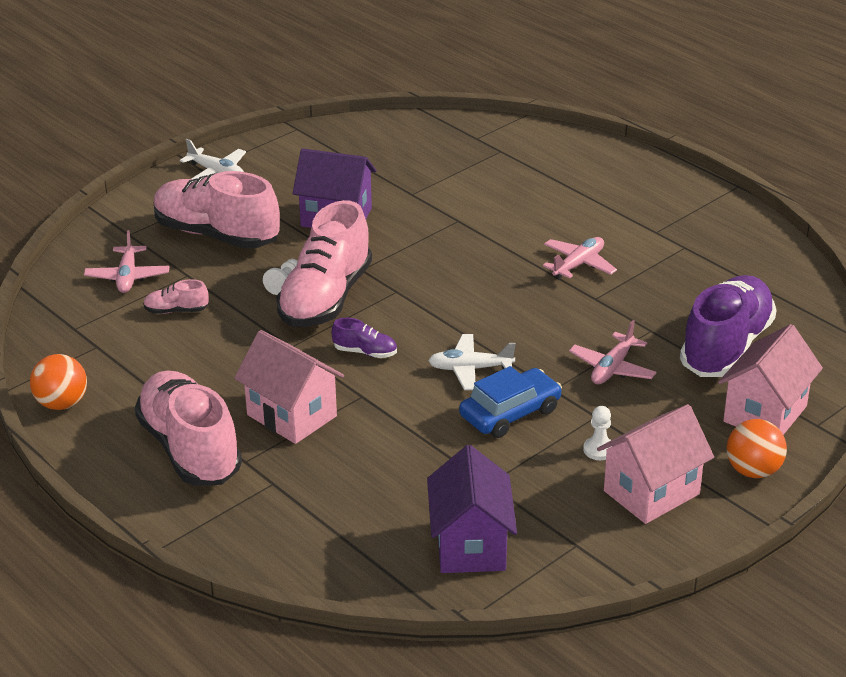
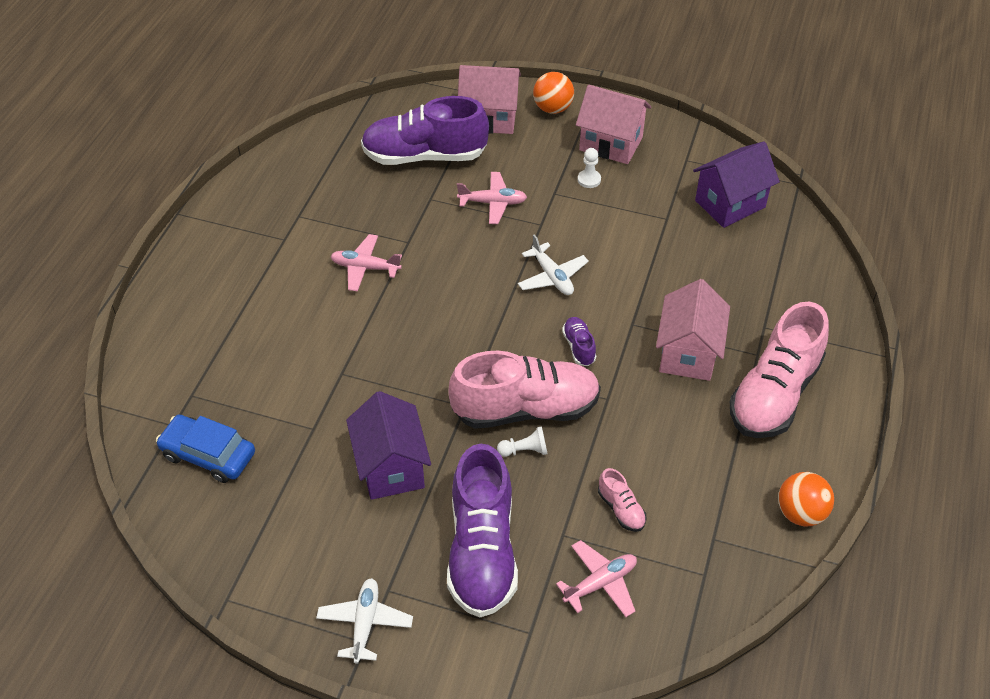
camera: 120 degrees left, 15 degrees up
(216, 235) = (482, 551): pink shoe -> purple shoe
(510, 413) = (586, 235): blue car -> blue car (208, 455)

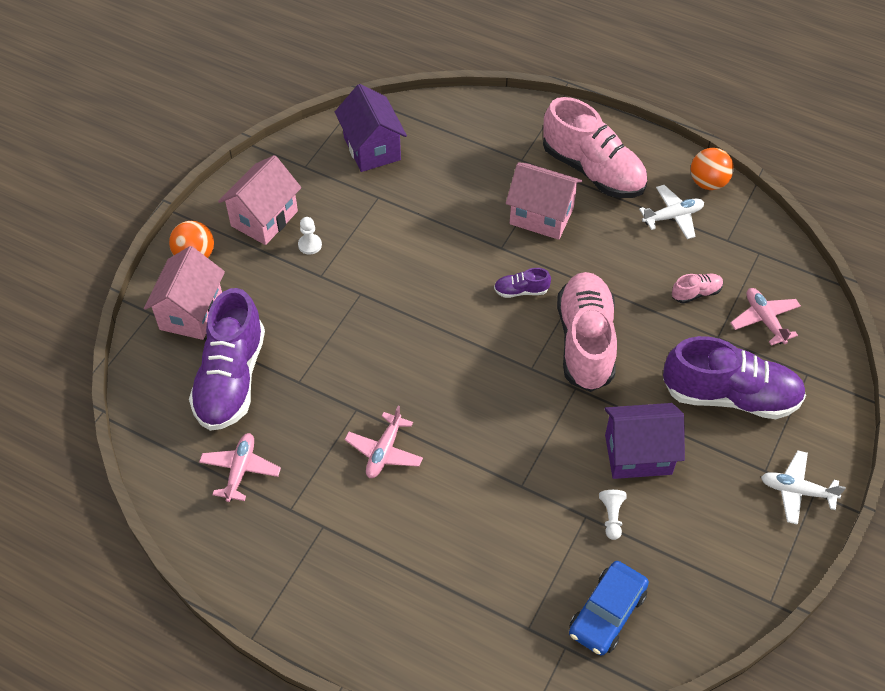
camera: 80 degrees left, 5 degrees up
(493, 203) = (320, 328): pink plane -> pink plane (240, 470)
(524, 450) = (630, 349): white pawn -> white pawn (611, 517)
(552, 276) = (431, 296): white plane -> white plane (672, 216)

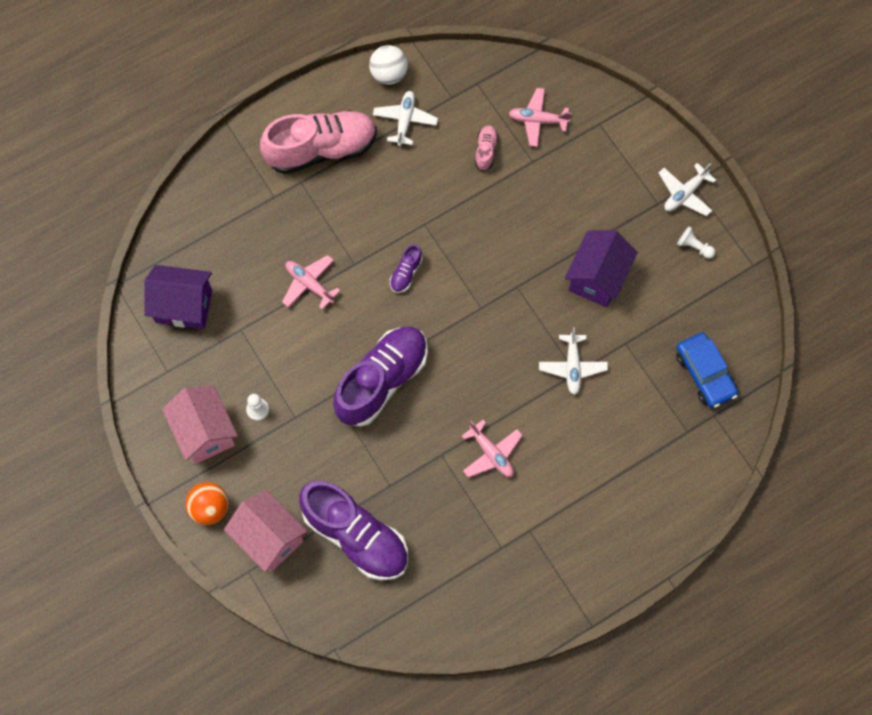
camera: 60 degrees left, 15 degrees up
(240, 470) = (446, 568): pink plane -> pink plane (309, 284)
(525, 479) = (572, 367): none -> white plane
(541, 216) = (342, 215): pink house -> none
(585, 342) = (481, 255): pink shoe -> none
(611, 517) = (635, 326): white pawn -> white pawn (694, 247)
(708, 183) = (389, 74): orange ball -> white ball
(730, 396) = (586, 186): purple shoe -> purple shoe (382, 381)

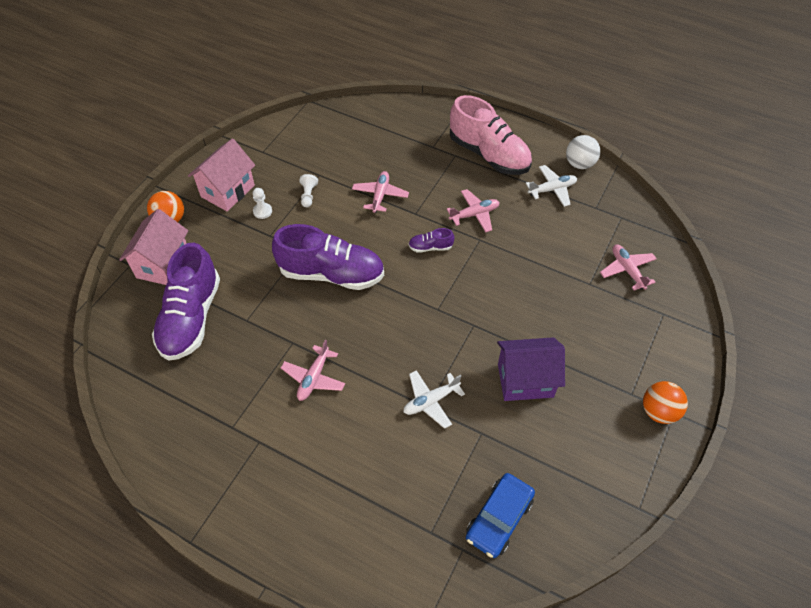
camera: 60 degrees right, 15 degrees down
(184, 306) = (316, 138): purple house -> none
(391, 210) = (474, 214): none -> pink plane
(486, 151) = (571, 249): pink shoe -> none
(685, 193) = (658, 411): white plane -> orange ball
(694, 247) = (615, 445): white pawn -> white pawn (308, 195)

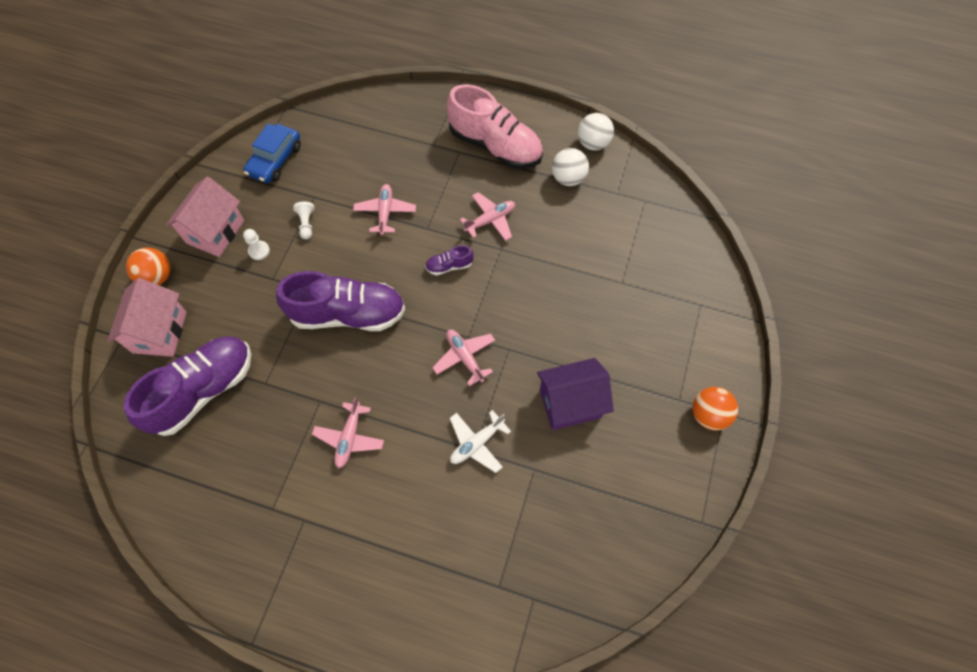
camera: 10 degrees left, 10 degrees up
(191, 318) = (203, 390): purple shoe -> purple shoe turned 135 degrees counterclockwise
(499, 518) = (565, 559): blue car -> blue car (275, 160)
(552, 189) = (568, 178): white plane -> white ball
(627, 270) = (658, 261): pink plane -> pink plane (465, 357)

